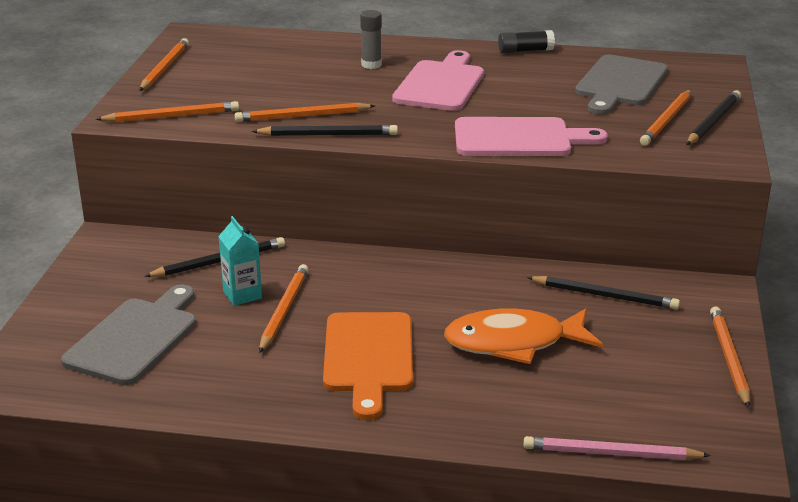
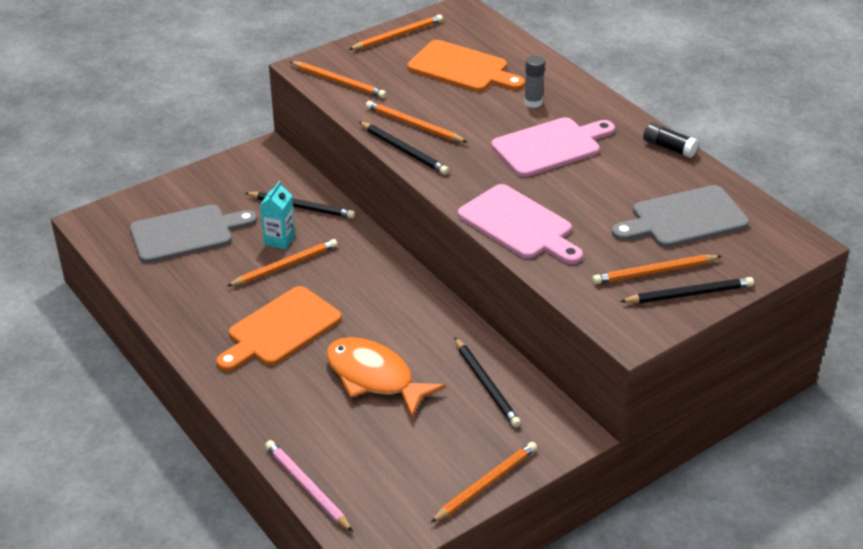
camera: 45 degrees right, 10 degrees up
(268, 67) = (462, 68): none -> orange cutting board

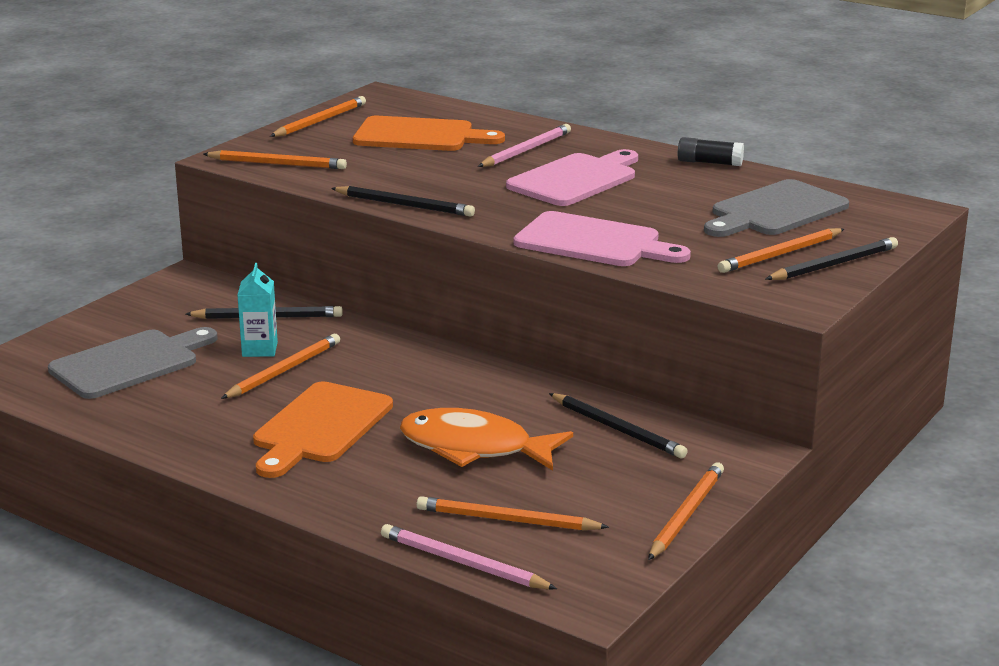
camera: 20 degrees left, 15 degrees down
(413, 125) = (399, 185): orange pencil -> orange pencil (507, 520)
(533, 102) = (526, 150): grey glue stick -> pink pencil

